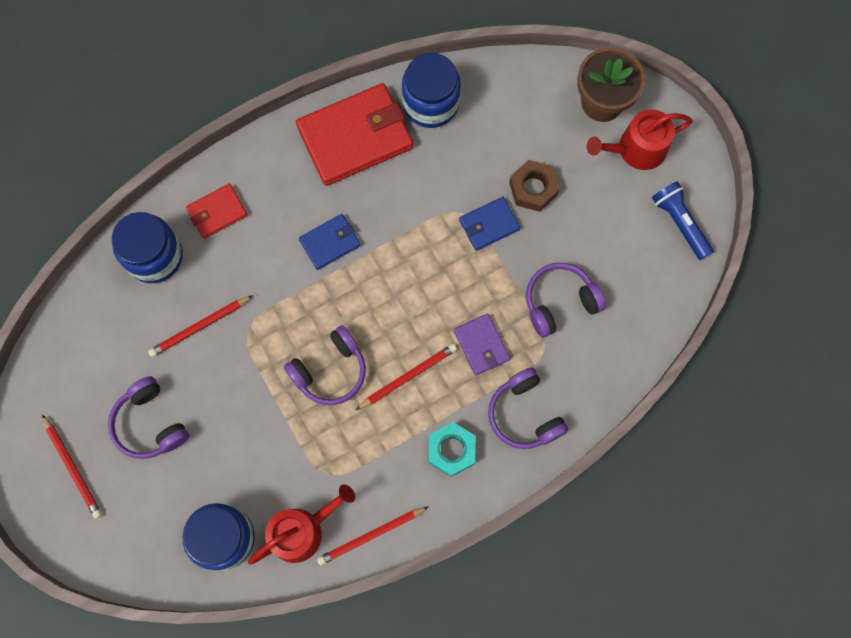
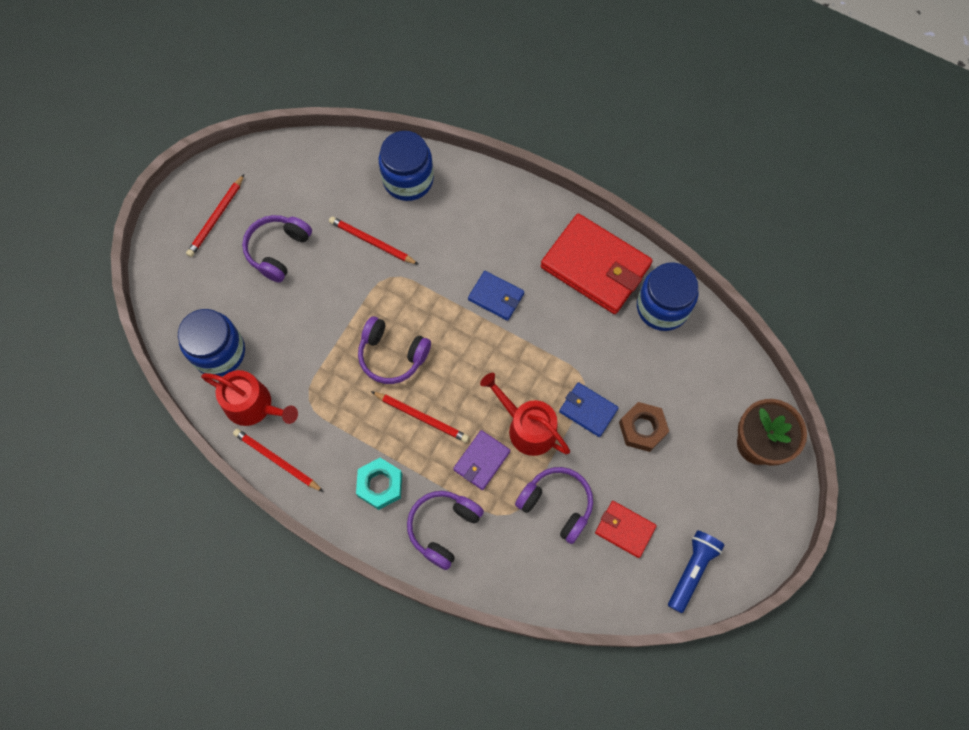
camera: 60 degrees right, 5 degrees down
(217, 212) = (469, 202): red wallet -> red wallet (624, 529)
(636, 149) = (734, 496): red watering can -> red watering can (527, 427)

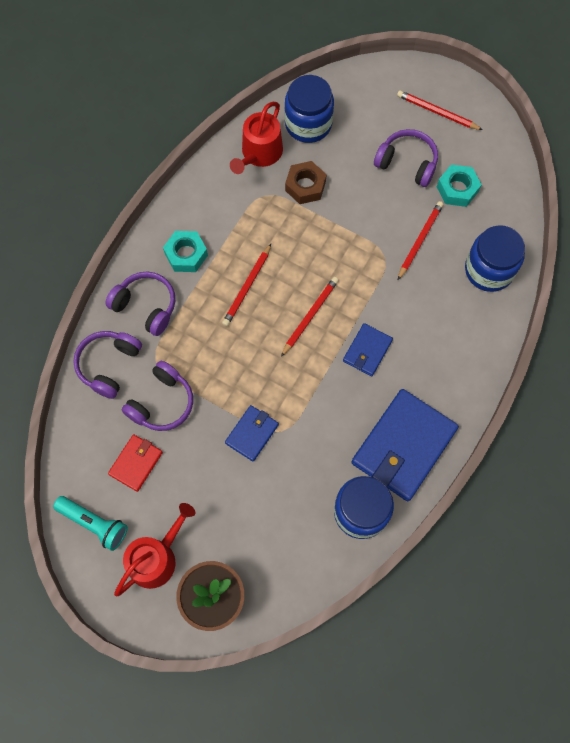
camera: 90 degrees right, 0 degrees up
(277, 460) = (210, 174): red pencil -> red pencil (310, 316)
(313, 203) = (457, 189): none -> turquoise nut
(392, 355) = (306, 261): purple headphones -> purple headphones (109, 365)
(481, 461) = (205, 338): purple wallet -> none
(527, 427) = (236, 378): red watering can -> red watering can (156, 558)
(595, 266) = (403, 446): red wallet -> blue wallet
(642, 428) = (232, 484): brown nut -> brown nut (305, 186)
(692, 570) = (94, 524): blue flashlight -> turquoise flashlight

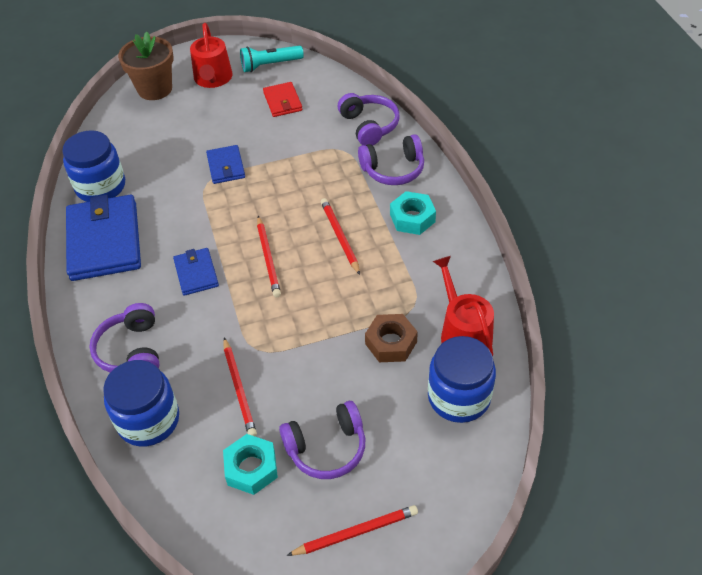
camera: 135 degrees right, 20 degrees down
(162, 402) = (308, 136): purple headphones -> purple headphones (131, 350)

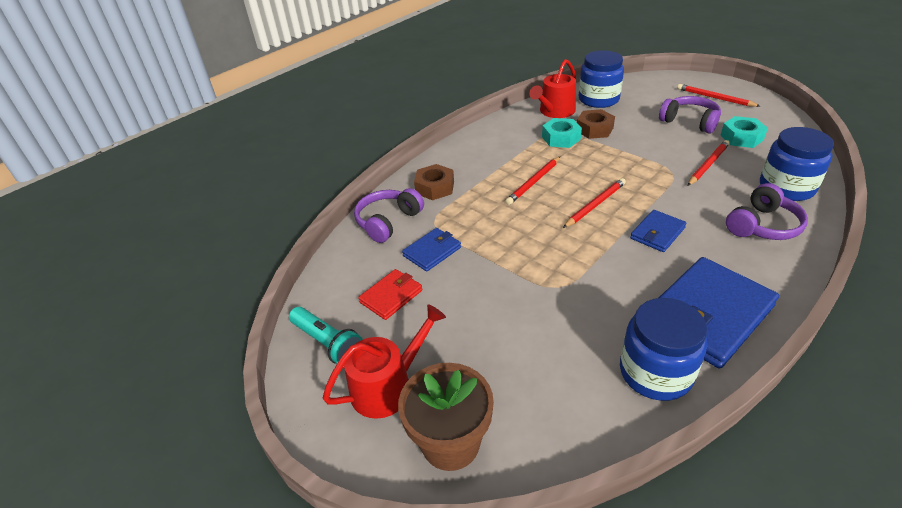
camera: 120 degrees left, 10 degrees down
(226, 167) = (524, 285): blue wallet -> blue wallet (432, 251)
(393, 169) = (435, 187): purple headphones -> brown nut
(412, 218) = (480, 160): turquoise nut -> turquoise nut (561, 138)

